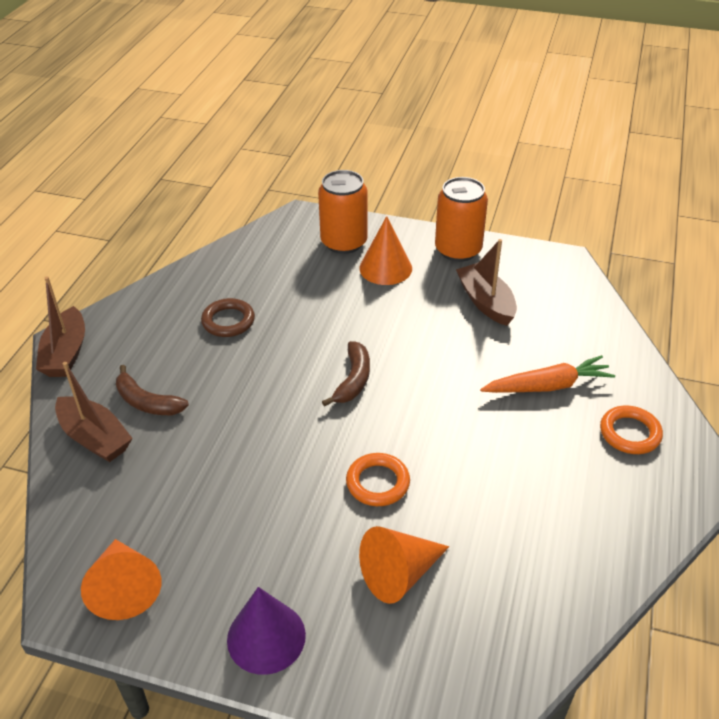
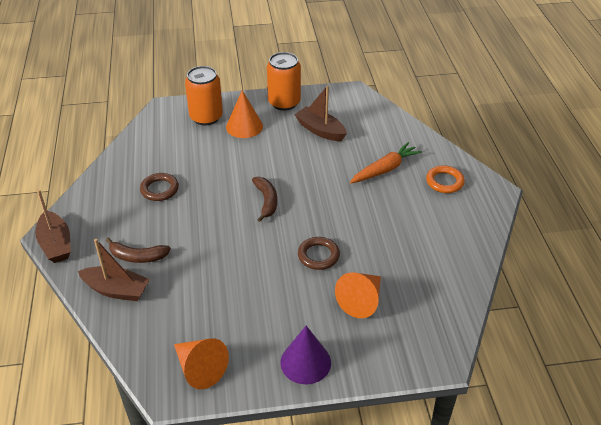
camera: 25 degrees left, 0 degrees up
(378, 483) = (318, 255): orange ring -> brown ring

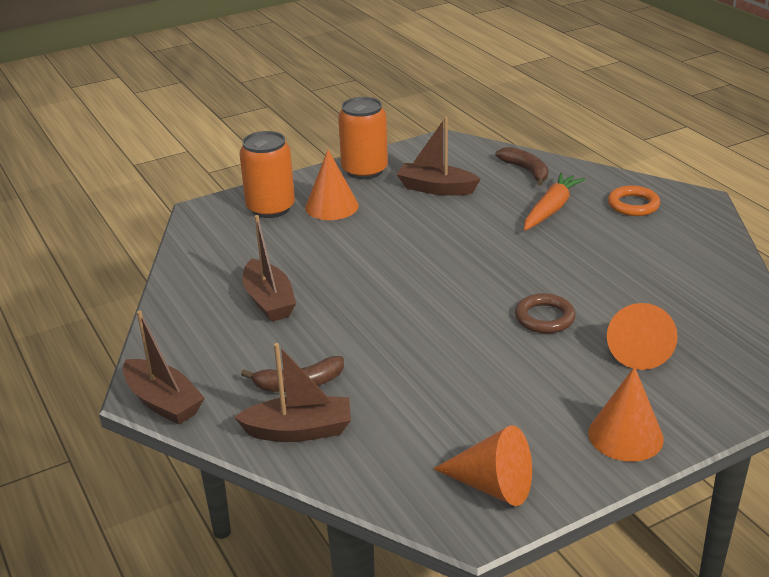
camera: 20 degrees left, 10 degrees down
(159, 189) = (269, 301): brown ring -> brown boat
(266, 201) = (428, 278): brown banana -> brown banana (526, 171)
(305, 362) = (625, 435): purple cone -> orange cone

